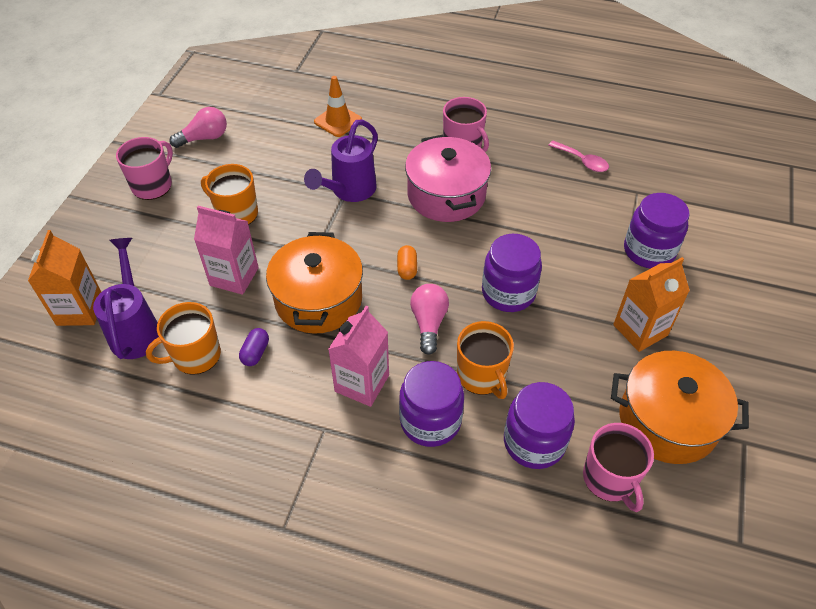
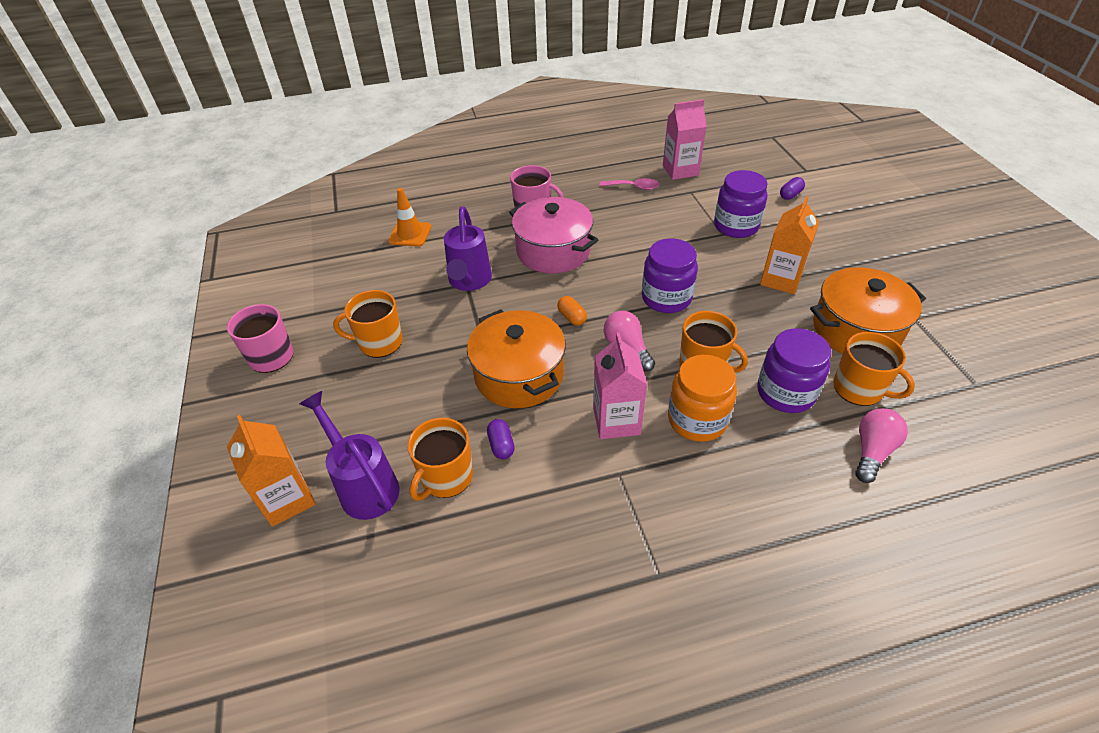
camera: 30 degrees left, 5 degrees down
(204, 138) = (292, 296): pink light bulb -> pink light bulb (872, 451)
(234, 276) = (424, 394): pink carton -> pink carton (680, 170)
(430, 421) = (697, 420): purple jar -> orange jar
(610, 479) = (859, 389): pink mug -> orange mug
(743, 243) = (790, 195): none -> purple capsule

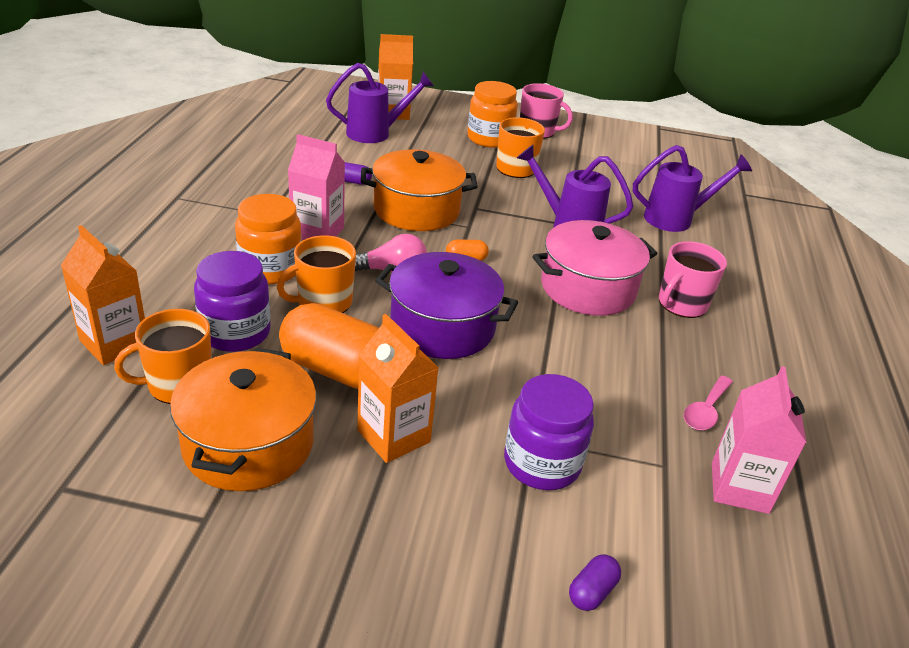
camera: 110 degrees right, 10 degrees down
(317, 384) = (489, 139): none -> orange jar
(410, 234) = (676, 219): orange traffic cone -> purple watering can
(446, 477) = (349, 157): orange mug -> none
(666, 298) = (442, 327): purple jar -> purple pot
(759, 324) = (338, 370): none -> orange capsule
(790, 195) = (592, 592): purple capsule -> purple capsule turned 60 degrees clockwise
(872, 451) = (114, 343): pink light bulb -> orange carton

